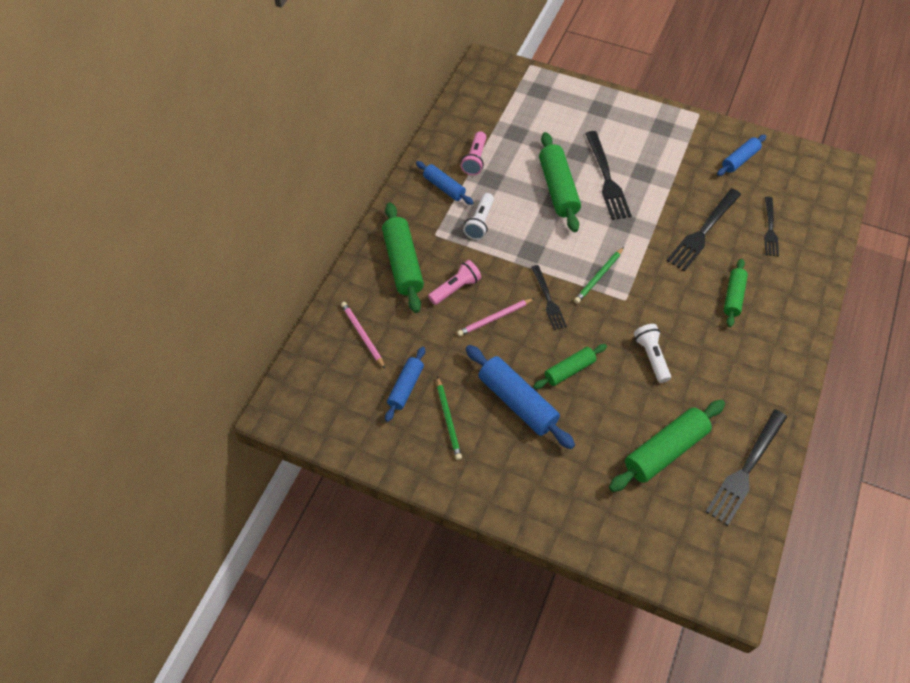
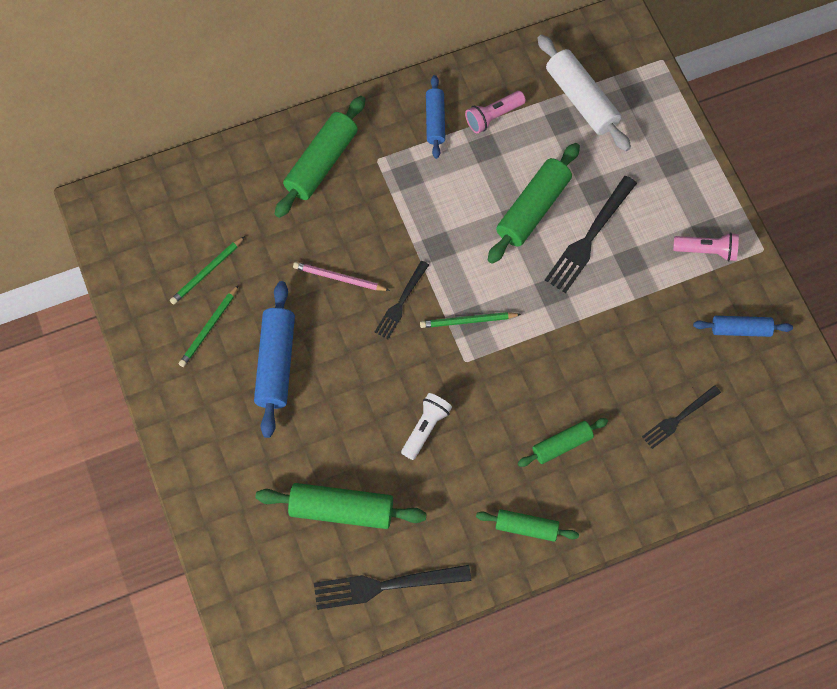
camera: 45 degrees right, 10 degrees up
(362, 335) = (222, 198): pink pencil -> none
(406, 387) = (207, 272): blue rolling pin -> green pencil
(455, 288) = (338, 223): pink flashlight -> pink flashlight (707, 250)
(480, 222) = (427, 181): white flashlight -> none
(513, 114) = (581, 99): none -> white rolling pin
(569, 370) = (346, 376): green rolling pin -> green rolling pin (526, 527)
(703, 232) = (612, 365): black fork -> none

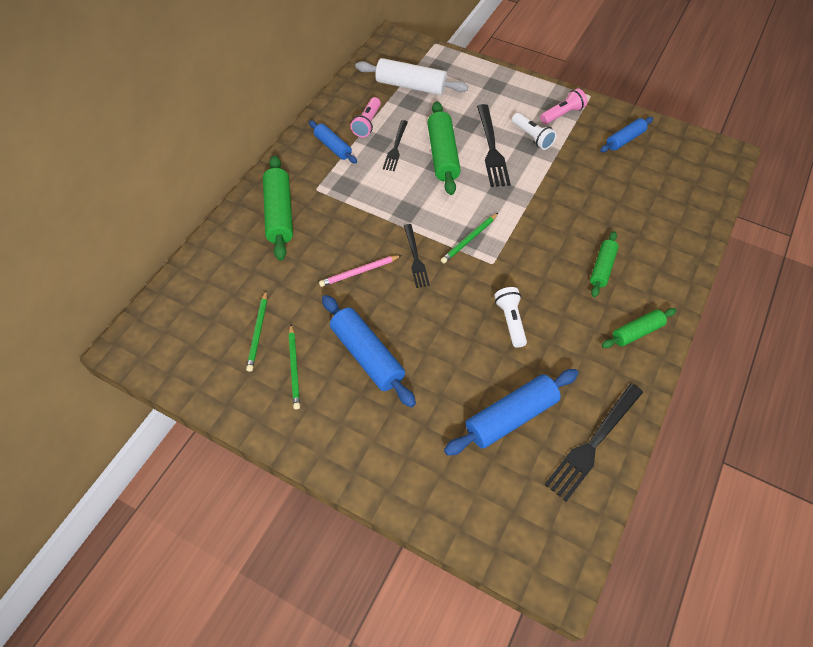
camera: 40 degrees left, 10 degrees down
(341, 510) = (511, 417): green rolling pin -> blue rolling pin
(645, 255) = (532, 137): none -> white flashlight
(678, 418) = (647, 206): black fork -> black fork (395, 147)

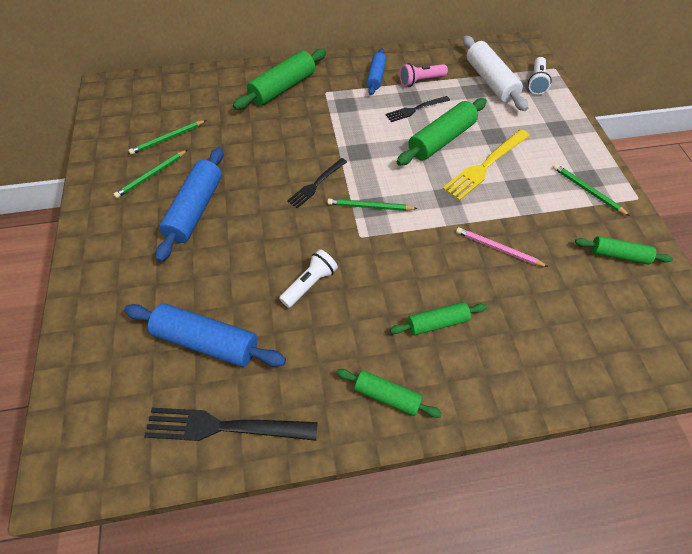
camera: 50 degrees right, 0 degrees up
(359, 272) = (271, 159): pink pencil -> pink pencil (498, 249)
(491, 149) = (485, 166): black fork -> yellow fork
(532, 137) = (532, 185): white flashlight -> white flashlight (536, 82)
(562, 114) = (587, 191): pink flashlight -> green pencil
(625, 139) = (618, 255): blue rolling pin -> green rolling pin

